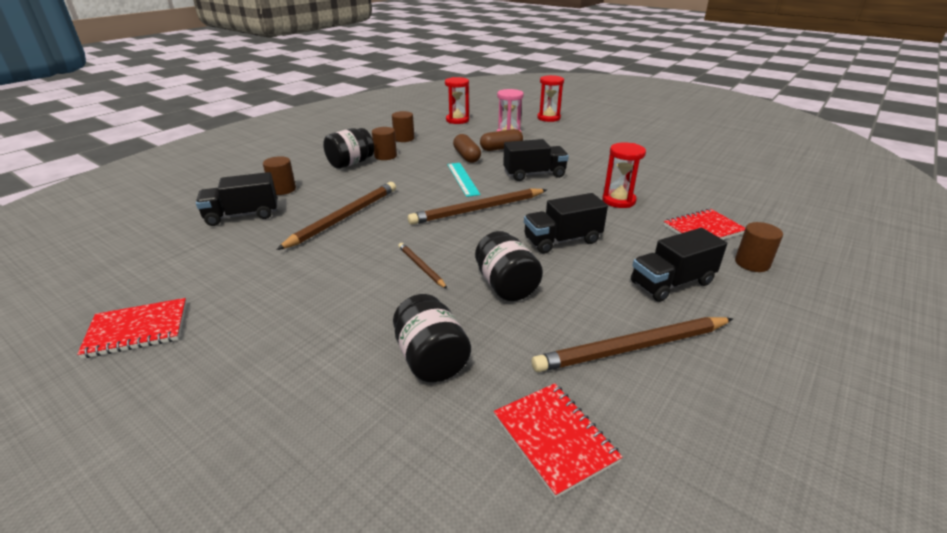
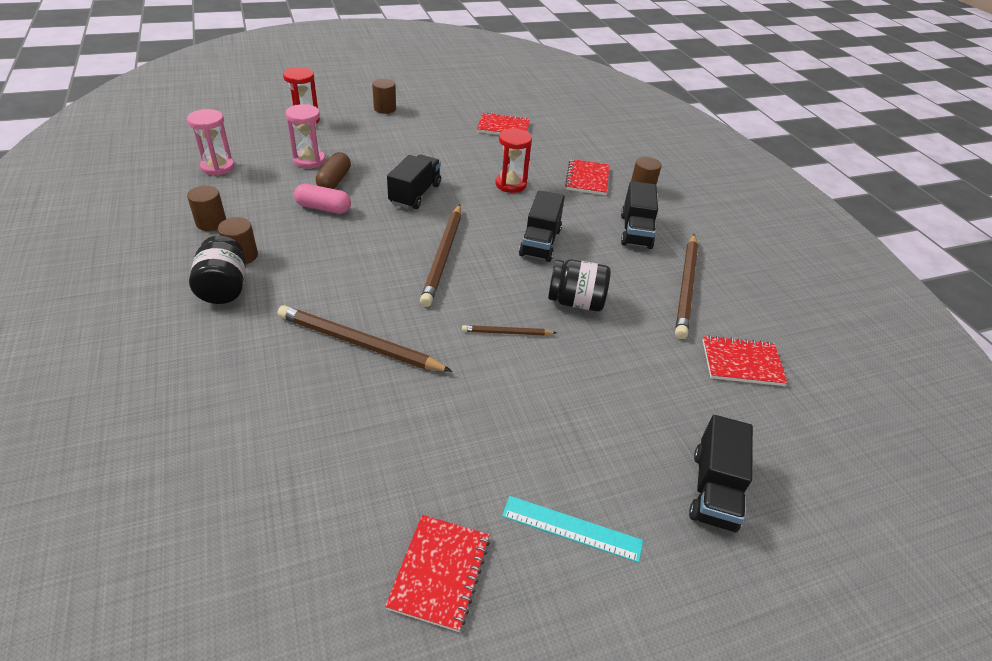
camera: 60 degrees left, 10 degrees up
(242, 215) = (256, 423): black truck -> black truck (713, 489)
(282, 189) = (224, 367): brown cylinder -> brown cylinder (385, 109)
(344, 217) = (359, 343): brown pencil -> brown pencil turned 45 degrees counterclockwise
(431, 359) = (634, 381): black jar -> none
(457, 120) = (218, 167): red hourglass -> pink hourglass
(462, 179) = (371, 235): turquoise ruler -> turquoise ruler (571, 528)
(466, 156) = (323, 208): brown capsule -> pink capsule
(692, 170) = (503, 127): none -> red notebook

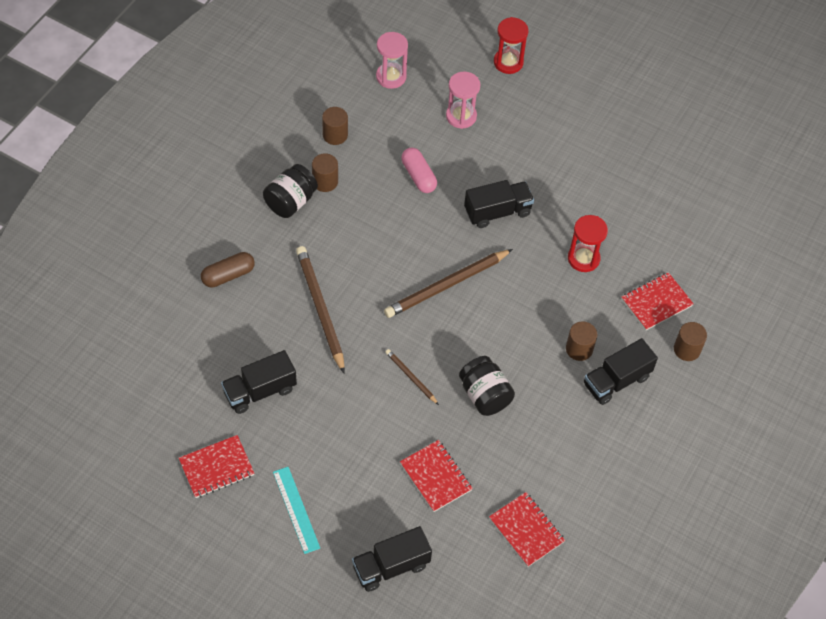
camera: 50 degrees right, 15 degrees up
(334, 180) = (455, 152): brown capsule -> brown capsule (228, 275)
(385, 109) = (590, 92): brown cylinder -> brown cylinder (579, 349)
(503, 127) = (667, 190): red notebook -> red notebook (436, 477)
(540, 242) = (528, 330): black truck -> black truck (260, 391)
(686, 287) = (579, 453): brown pencil -> none

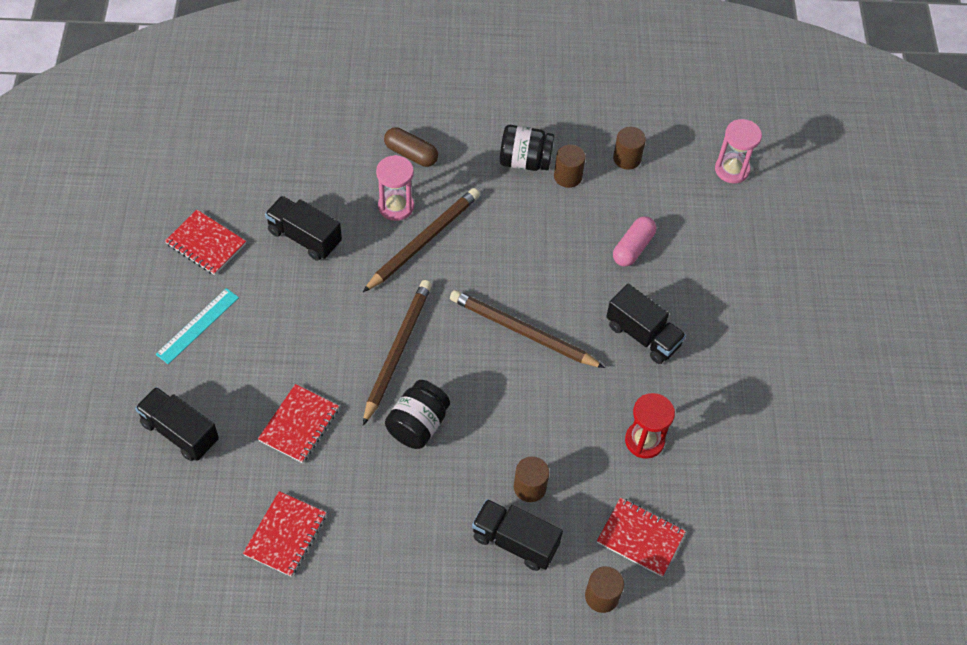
camera: 60 degrees right, 0 degrees up
(411, 377) = (397, 351): brown pencil -> brown pencil, size x1.95
(461, 116) = (733, 249): pink hourglass -> pink hourglass (396, 206)
(508, 62) = (835, 259): red hourglass -> none

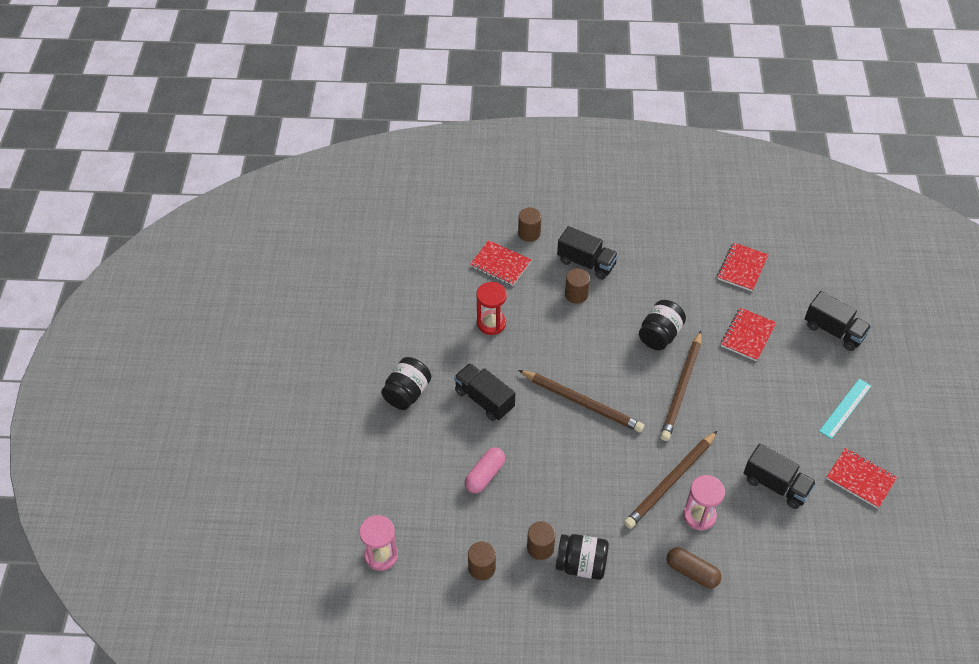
camera: 175 degrees left, 5 degrees down
(738, 343) = (407, 393): none -> black jar

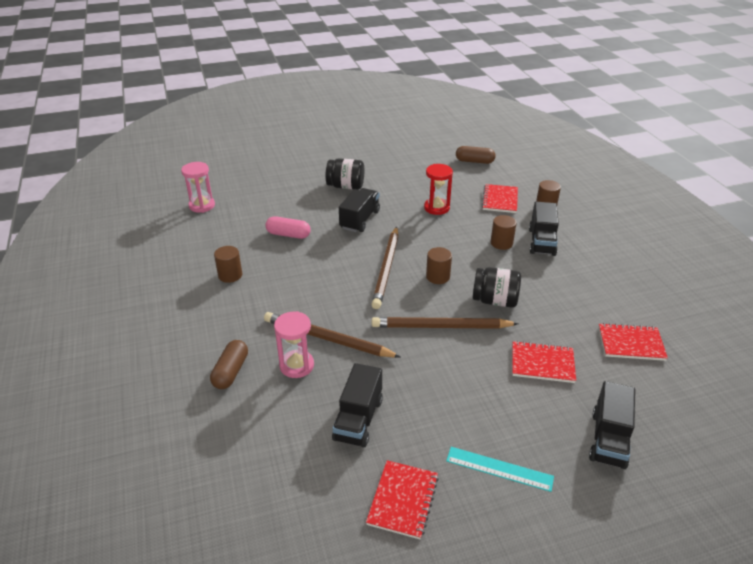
camera: 70 degrees right, 15 degrees down
(412, 254) = (474, 161): none -> brown capsule
(482, 568) = (203, 250): brown cylinder -> brown cylinder (438, 277)
(581, 564) = (220, 300): black jar -> none

